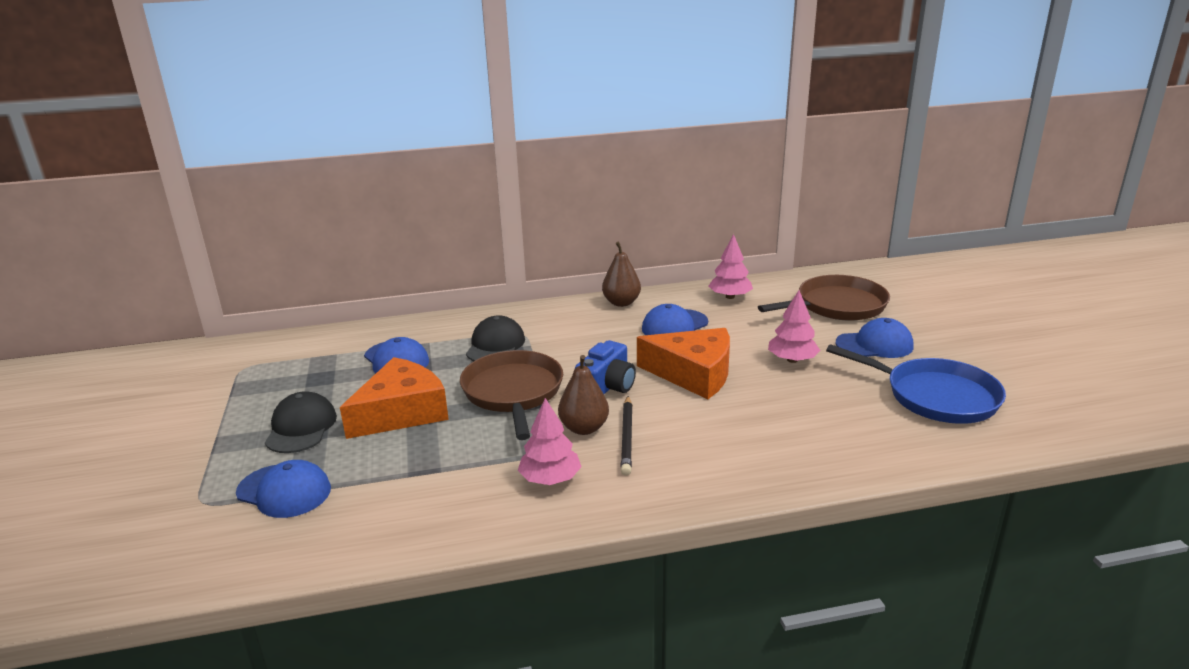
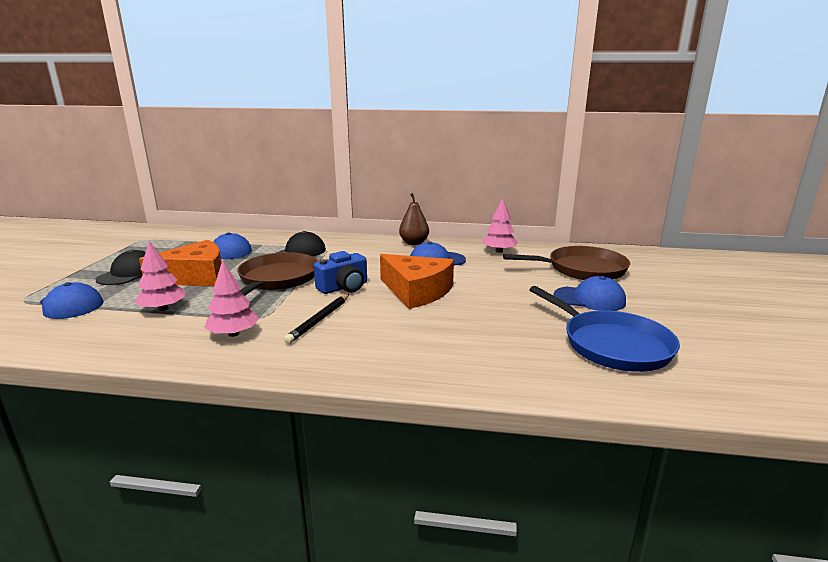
camera: 20 degrees right, 5 degrees down
(584, 428) = (296, 308): brown pear -> none
(792, 360) = (506, 296): pink tree -> pink tree (163, 308)

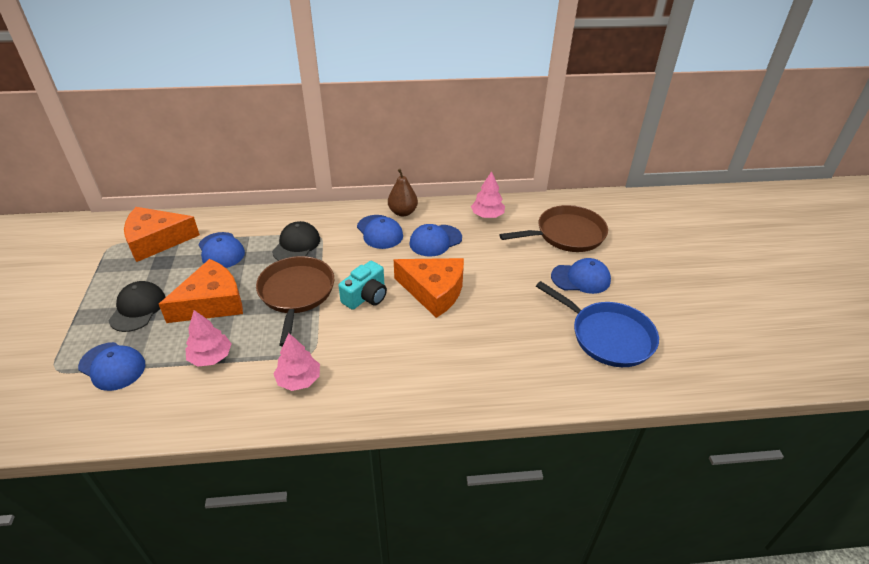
camera: 15 degrees left, 20 degrees up
(182, 240) = (156, 241): none -> orange cheese
(319, 320) = (365, 347): black pencil -> none
(344, 287) = (366, 296): blue camera -> turquoise camera
(384, 252) = (380, 232): none -> blue cap

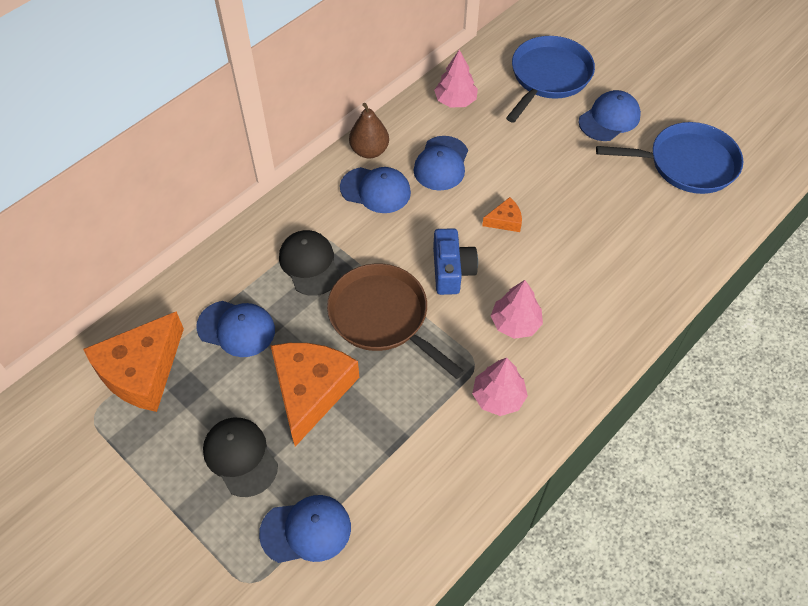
camera: 40 degrees left, 15 degrees up
(211, 357) = (390, 442): pink tree -> pink tree (515, 323)
(366, 296) = (451, 270): turquoise camera -> blue camera
(434, 291) = (505, 220): orange cheese -> orange cheese, size x0.45
(567, 234) = (548, 76): brown pan -> blue pan

